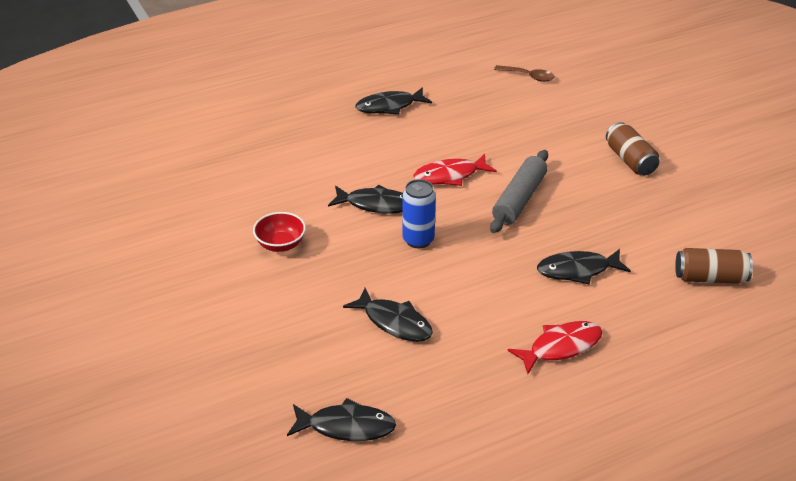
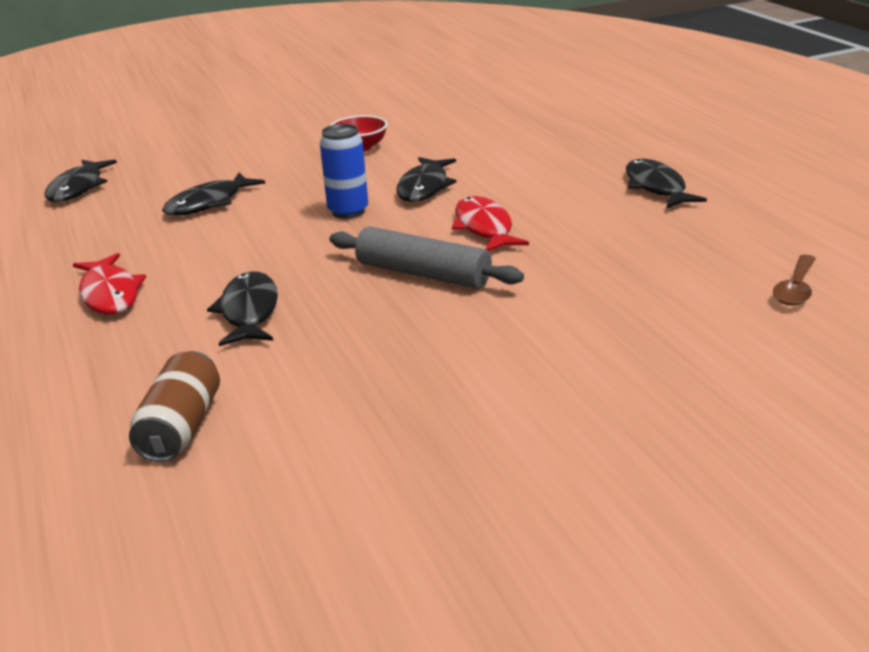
camera: 95 degrees right, 10 degrees down
(630, 160) = (529, 376): brown can -> none

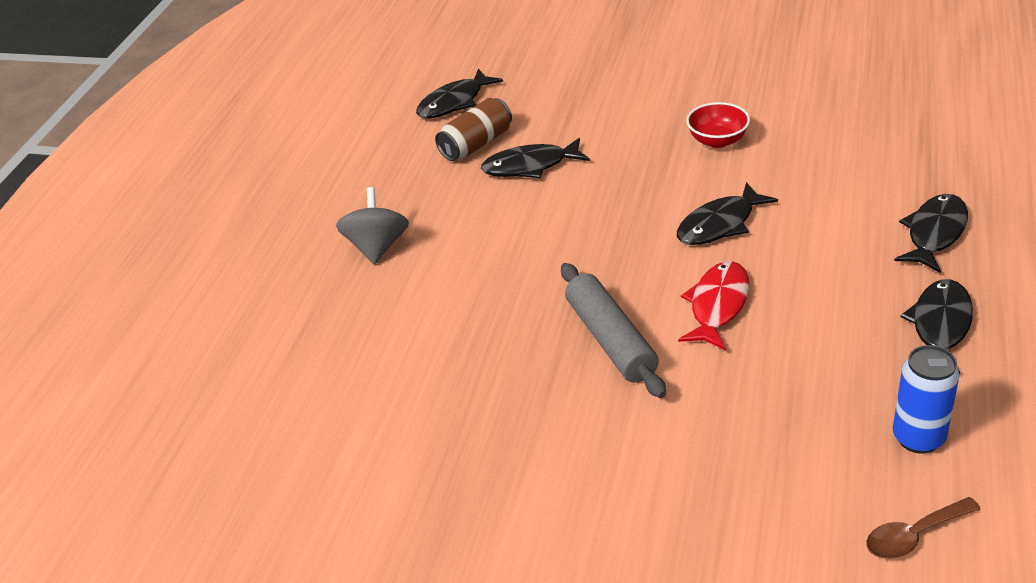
camera: 40 degrees right, 10 degrees up
(110, 294) = (377, 247): red fish -> grey spinning top
(181, 427) = (310, 416): brown can -> brown can (476, 144)
(249, 312) = (448, 317): black fish -> black fish (934, 233)
(348, 211) = (626, 228): blue can -> blue can (918, 438)

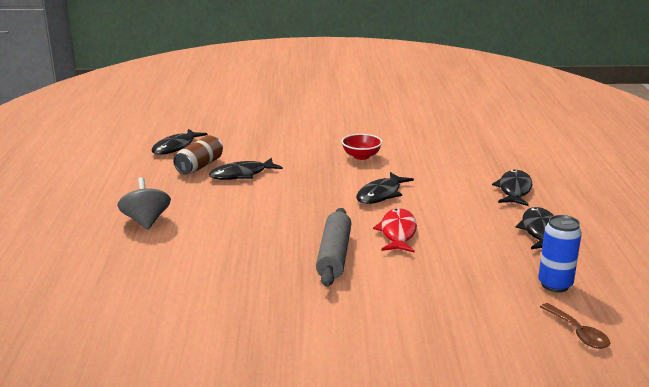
camera: 20 degrees left, 15 degrees down
(611, 340) = (334, 255): grey rolling pin -> grey rolling pin turned 45 degrees clockwise
(914, 535) = (577, 333): brown spoon -> brown spoon turned 75 degrees counterclockwise

